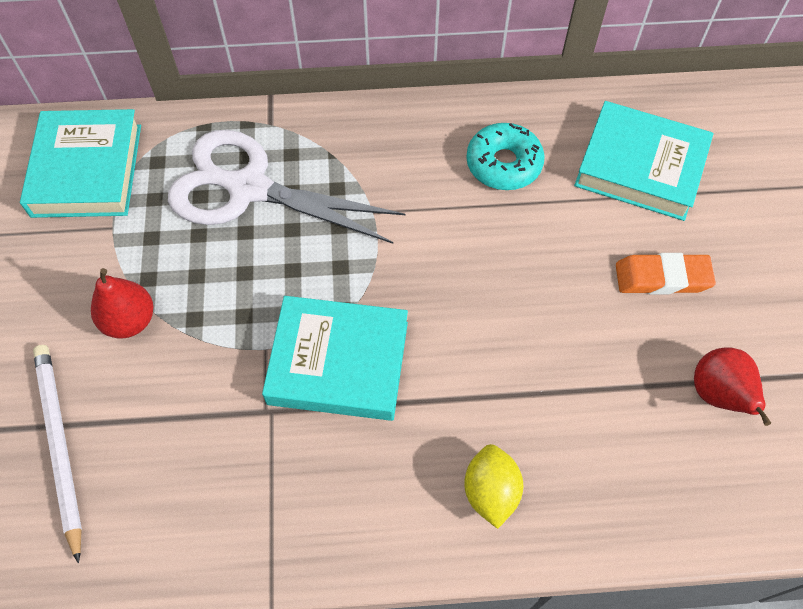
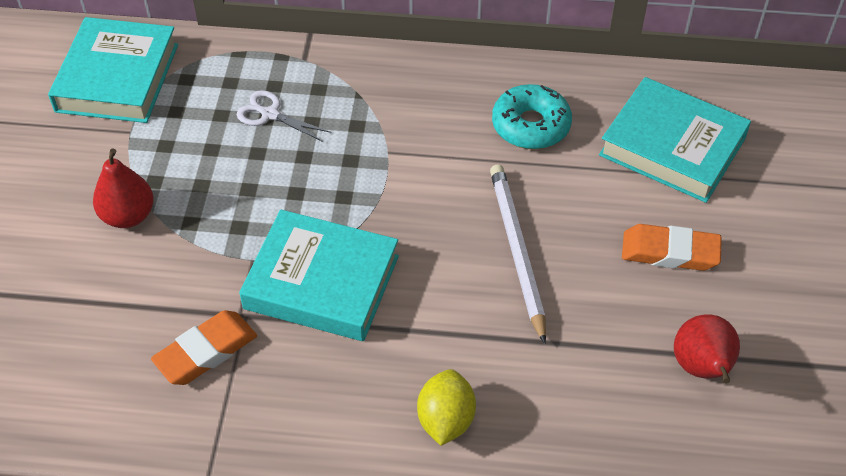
camera: 10 degrees right, 10 degrees down
(59, 445) = (37, 315): white pencil -> white pencil (516, 251)
(240, 458) = (206, 352): none -> orange eraser
(249, 188) = (270, 114): white scissors -> white scissors, size x0.42

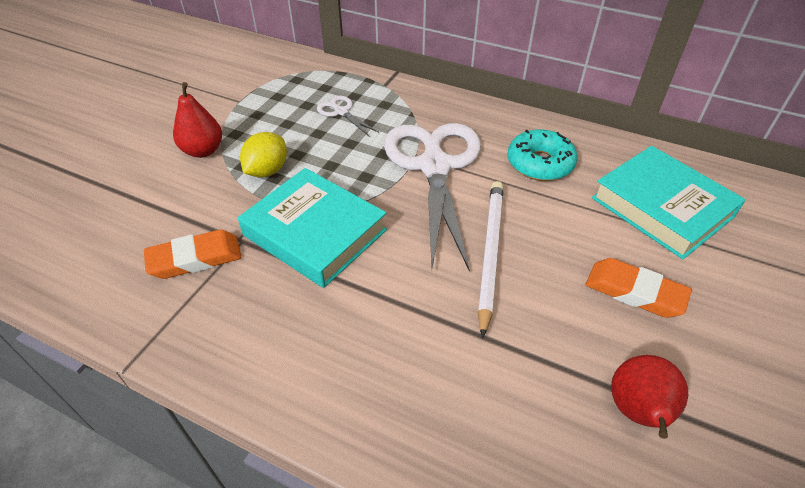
camera: 20 degrees right, 5 degrees down
(117, 78) = (252, 69): turquoise book -> none
(416, 162) = (435, 167): none -> white scissors
(445, 420) = (360, 380): yellow lemon -> yellow lemon (267, 171)

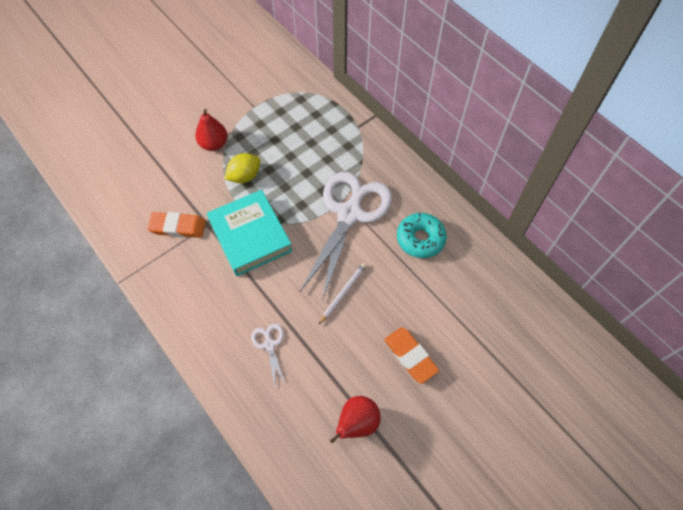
camera: 25 degrees right, 15 degrees up
(341, 112) = (315, 142): white scissors -> white scissors (269, 345)
(490, 252) = (343, 293): white pencil -> white pencil, size x0.61
(662, 207) = (476, 306): turquoise book -> none

